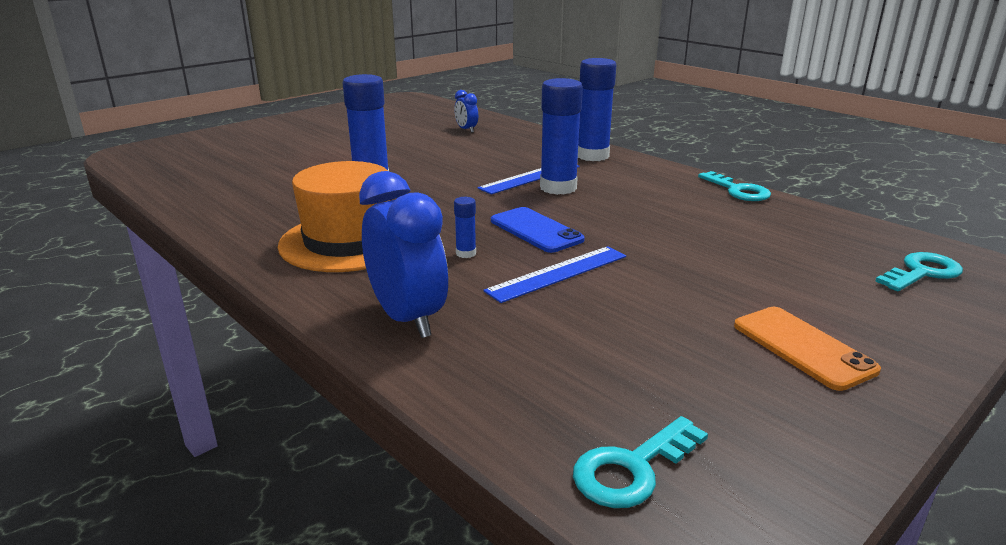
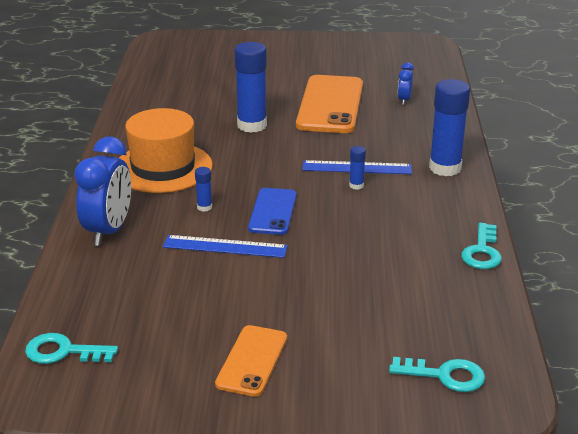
camera: 45 degrees right, 5 degrees up
(413, 148) = (330, 105): none -> orange phone
(558, 188) = (356, 185): blue glue stick -> blue glue stick, size x0.45

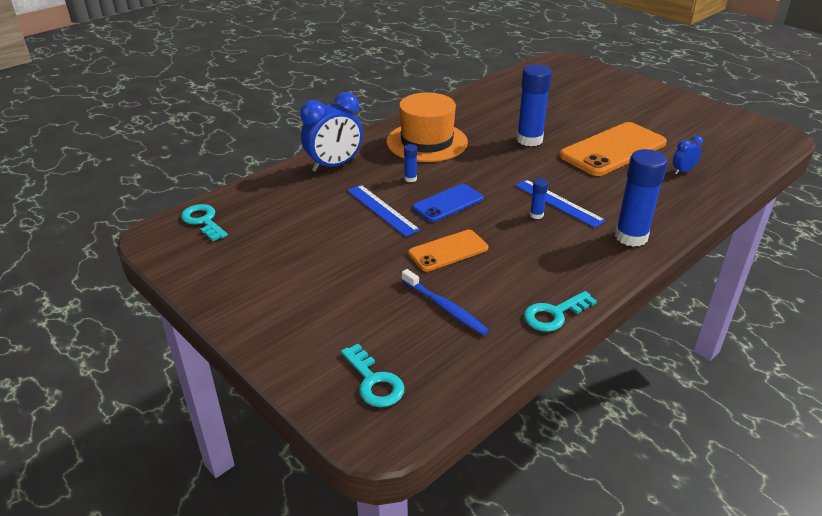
camera: 45 degrees right, 5 degrees up
(252, 361) = (280, 289): orange phone -> orange phone (448, 251)
(405, 292) = (445, 308): none -> blue toothbrush

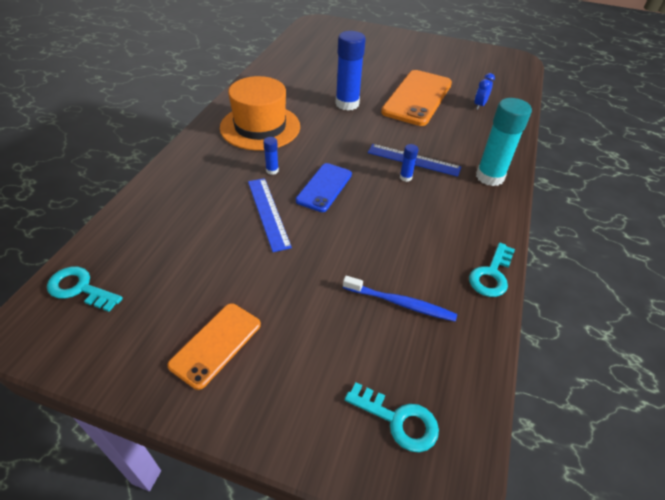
camera: 30 degrees left, 10 degrees up
(334, 165) = (187, 176): blue clock -> none
(382, 209) = (268, 213): blue ruler -> blue ruler turned 45 degrees clockwise
(448, 251) = (360, 239): orange phone -> orange phone (216, 344)
(631, 237) = (489, 177): blue glue stick -> turquoise glue stick

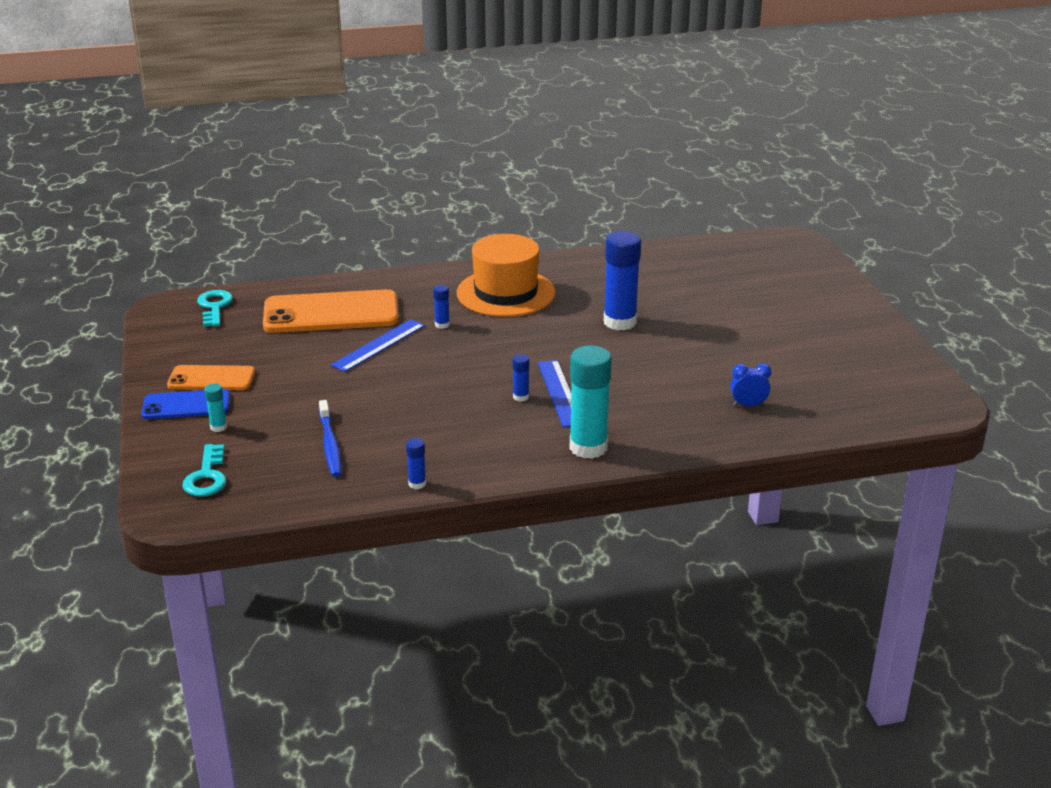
camera: 60 degrees right, 15 degrees down
(312, 374) = (218, 427): none -> turquoise glue stick
(324, 187) = (448, 359): blue phone -> blue phone (186, 405)
(417, 98) = (701, 360): orange phone -> orange phone (331, 313)
(491, 275) = (417, 484): turquoise key -> blue glue stick

